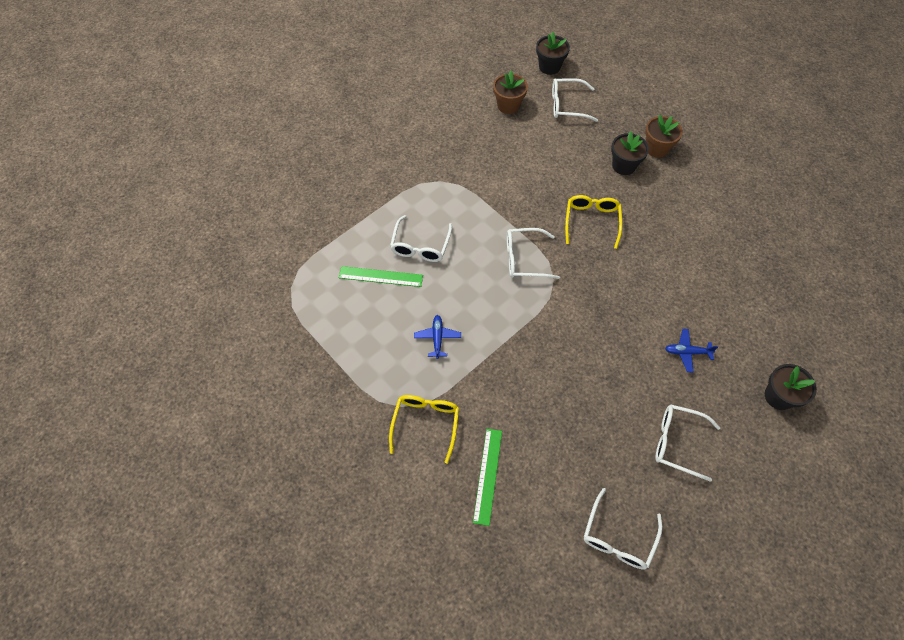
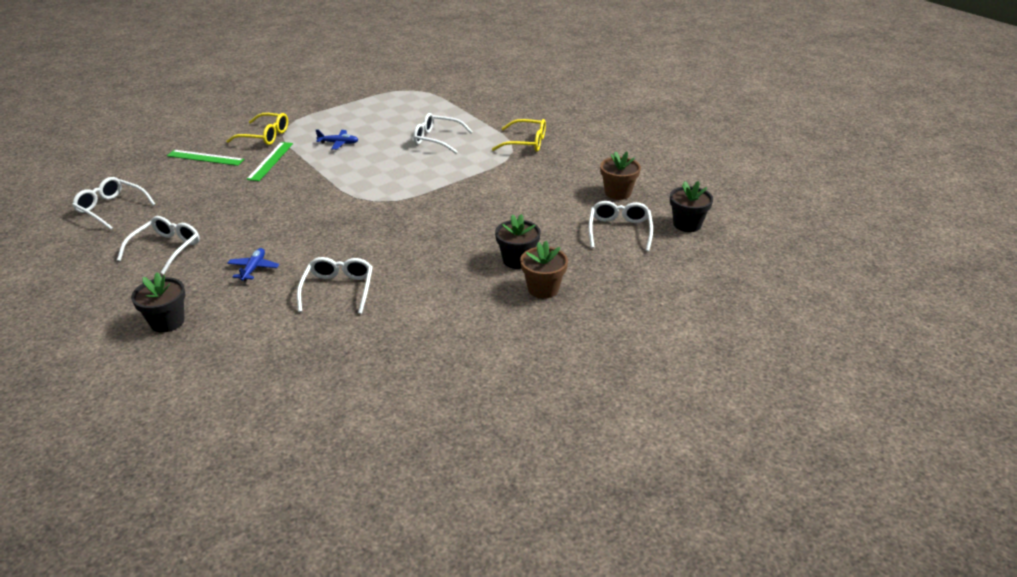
camera: 95 degrees right, 25 degrees down
(381, 276) = (410, 122): green ruler -> green ruler (270, 161)
(524, 259) = (405, 187): white glasses -> white glasses (338, 290)
(591, 222) = (439, 229): yellow glasses -> yellow glasses (526, 143)

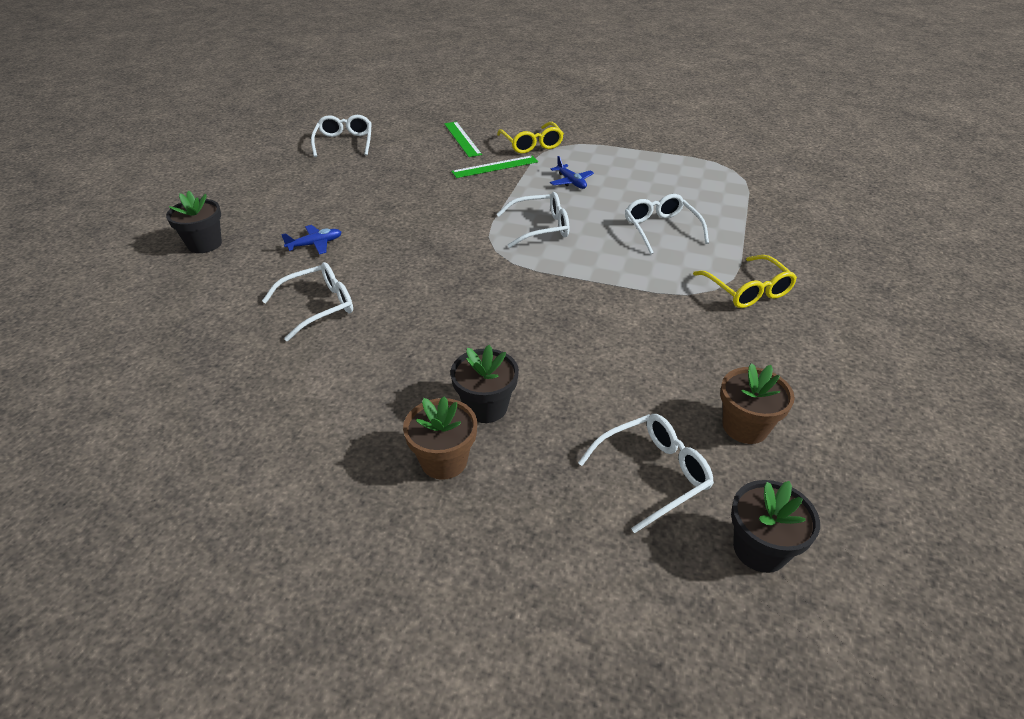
camera: 55 degrees right, 5 degrees up
(166, 249) = (309, 191): white glasses -> white glasses (540, 227)

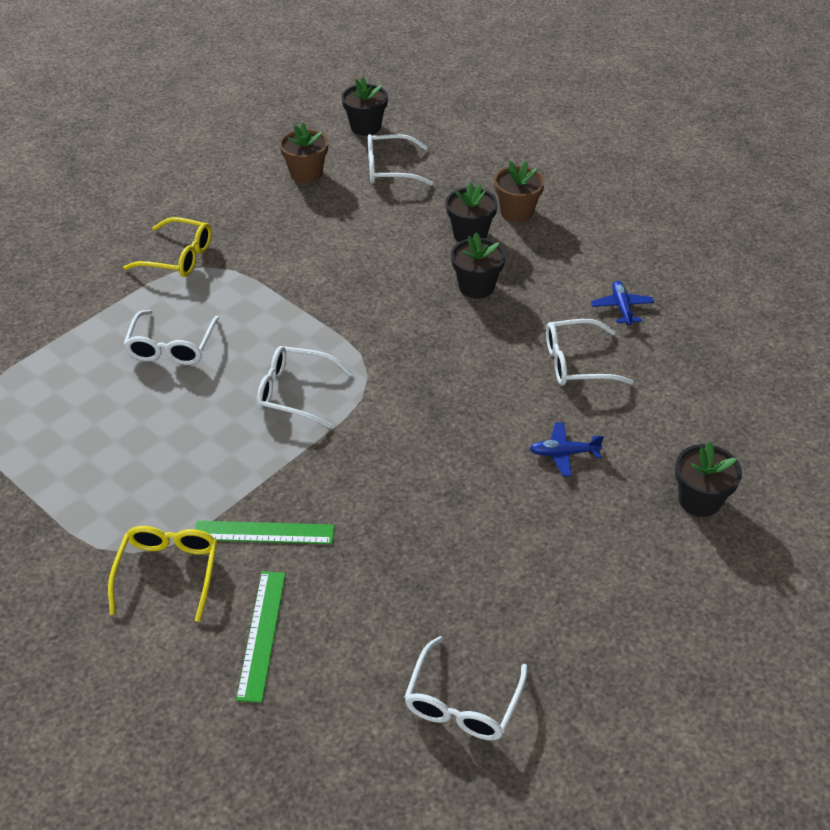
camera: 155 degrees left, 5 degrees up
(445, 347) = (476, 286): none -> black flower pot
(571, 182) = (191, 460): blue plane -> blue plane (621, 307)
(747, 290) = (178, 257): yellow glasses -> yellow glasses turned 105 degrees clockwise

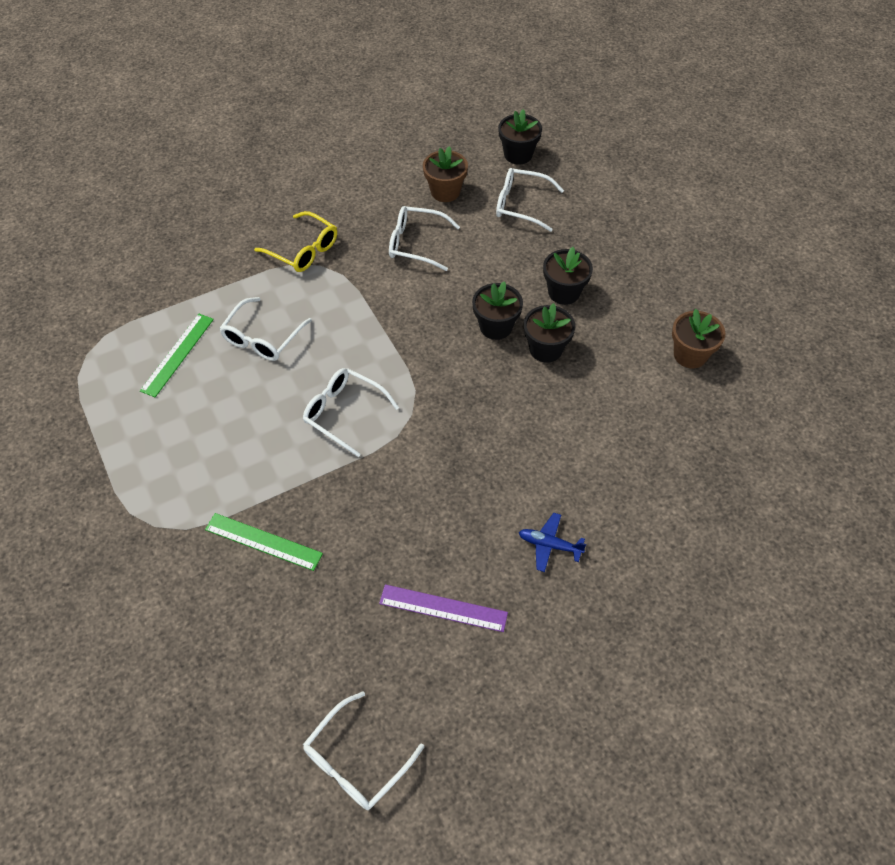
camera: 20 degrees right, 10 degrees up
(168, 572) = (174, 554): yellow glasses -> none
(262, 634) = (222, 637): green ruler -> green ruler (177, 354)
(485, 538) = (443, 608): none -> purple ruler
(516, 212) = (617, 279): brown flower pot -> brown flower pot (690, 355)
(576, 363) = (602, 455): white glasses -> white glasses (416, 244)
(621, 307) = (670, 408): blue plane -> none
(699, 500) = (652, 633): black flower pot -> black flower pot (496, 327)

